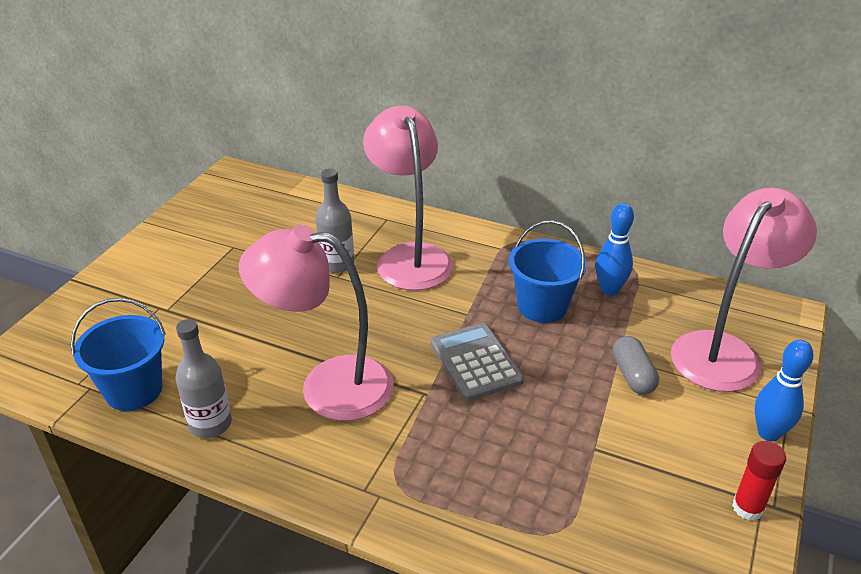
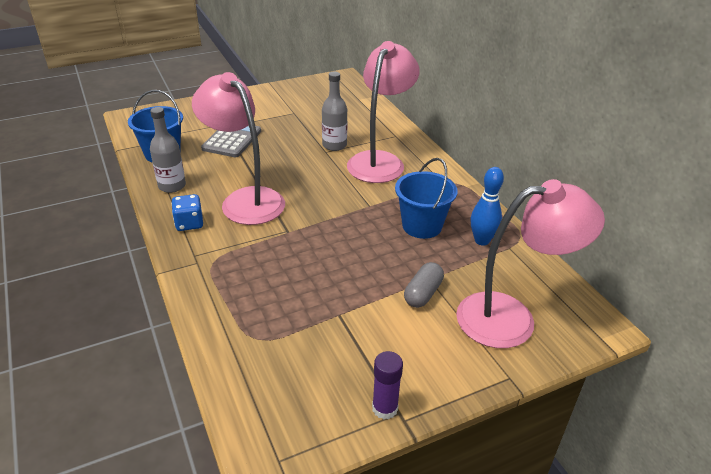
camera: 40 degrees right, 0 degrees up
(302, 456) = (189, 223): none -> blue dice
(475, 362) = (337, 232): grey calculator -> grey calculator (232, 140)
(747, 508) = (385, 408): red glue stick -> purple glue stick
(768, 433) = (467, 381): blue bowling pin -> none

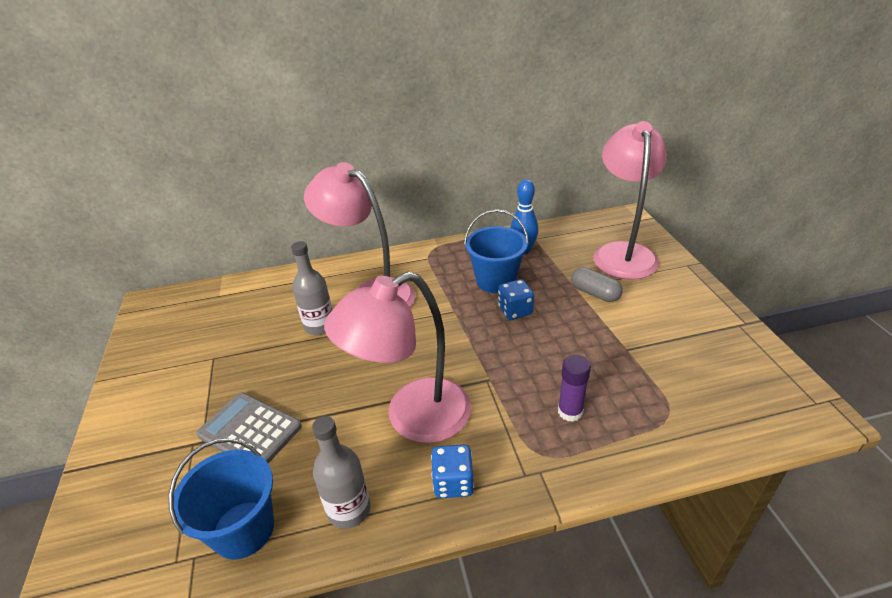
camera: 75 degrees left, 0 degrees up
(379, 240) = (515, 310): none -> blue dice
(385, 408) = (737, 332): purple glue stick -> purple glue stick (570, 411)

